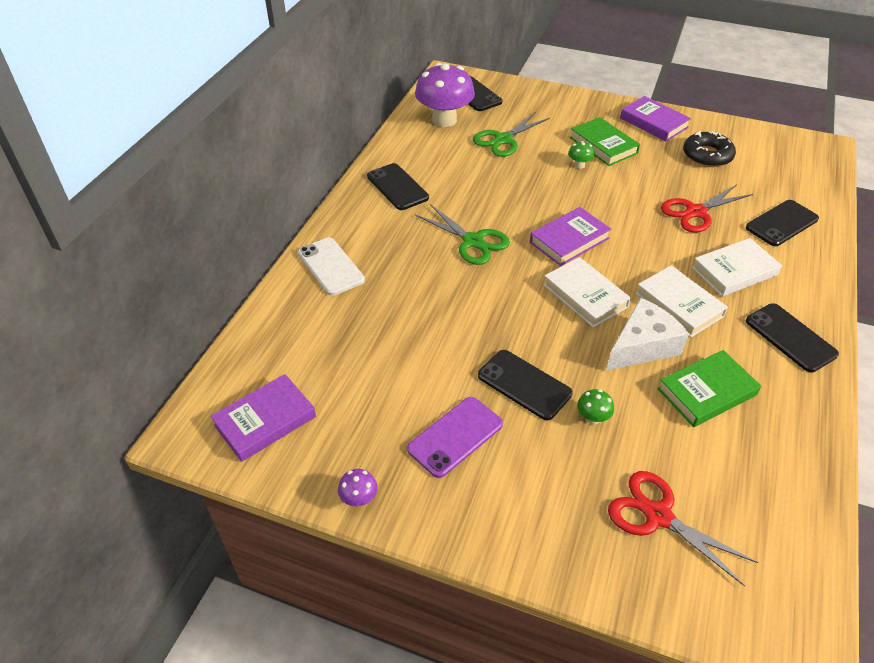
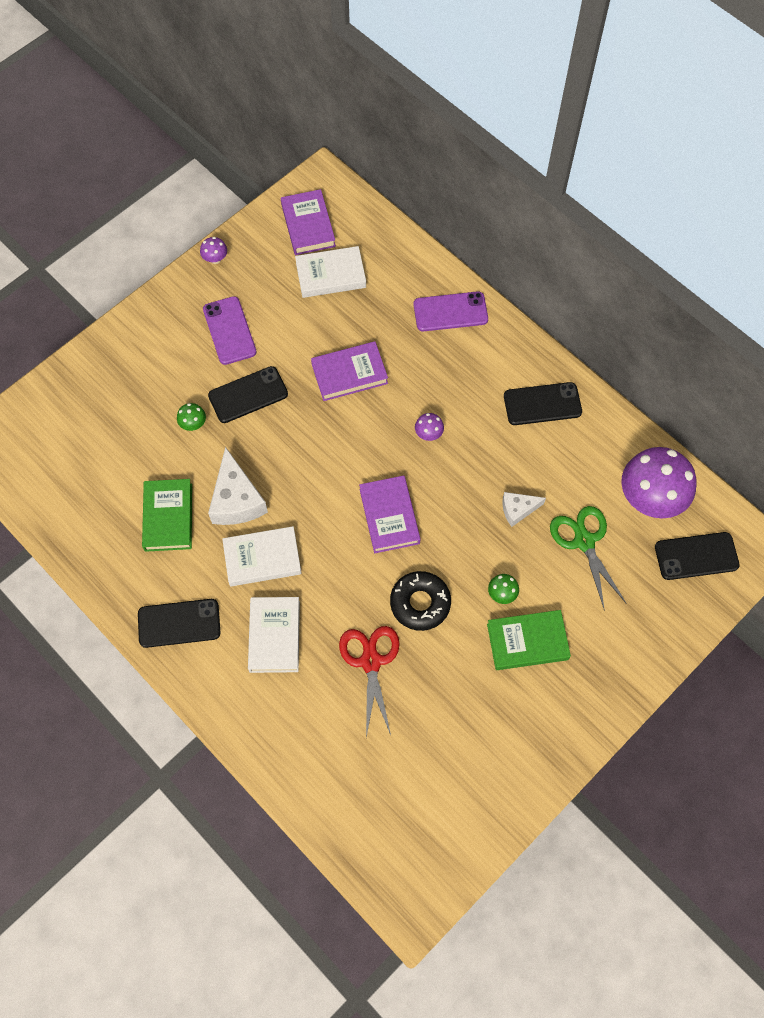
camera: 115 degrees right, 20 degrees up
(331, 266) = (450, 312): white phone -> purple phone
(473, 241) = (428, 434): green scissors -> purple mushroom
(504, 175) = (518, 510): none -> white cheese
(585, 296) = (313, 489): white book -> white book (331, 275)
(653, 123) = (548, 730): purple book -> purple book (349, 374)
(658, 516) = (99, 419): red scissors -> none
(707, 155) = (457, 746): black donut -> black donut (420, 603)
(781, 223) = (312, 736): black phone -> none

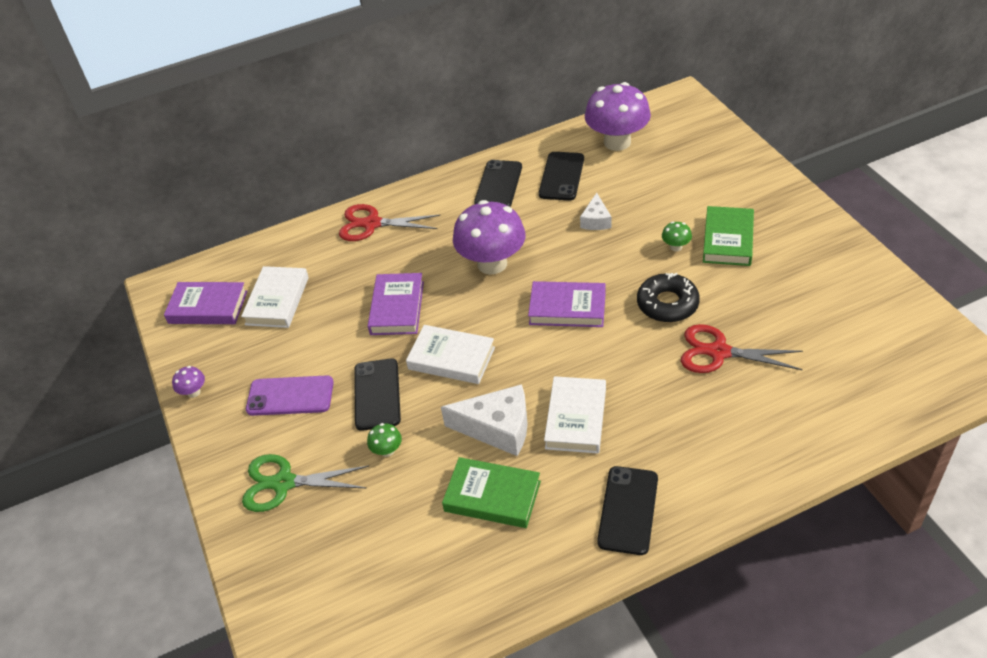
camera: 65 degrees left, 20 degrees down
(274, 636) = (669, 425): white book -> white book (451, 358)
(428, 434) = (492, 263): purple mushroom -> purple mushroom, size x2.43
(450, 312) = (372, 224): purple phone -> red scissors
(584, 541) = (642, 187): green scissors -> green scissors (284, 483)
(696, 556) = (678, 128): black phone -> black phone (561, 176)

